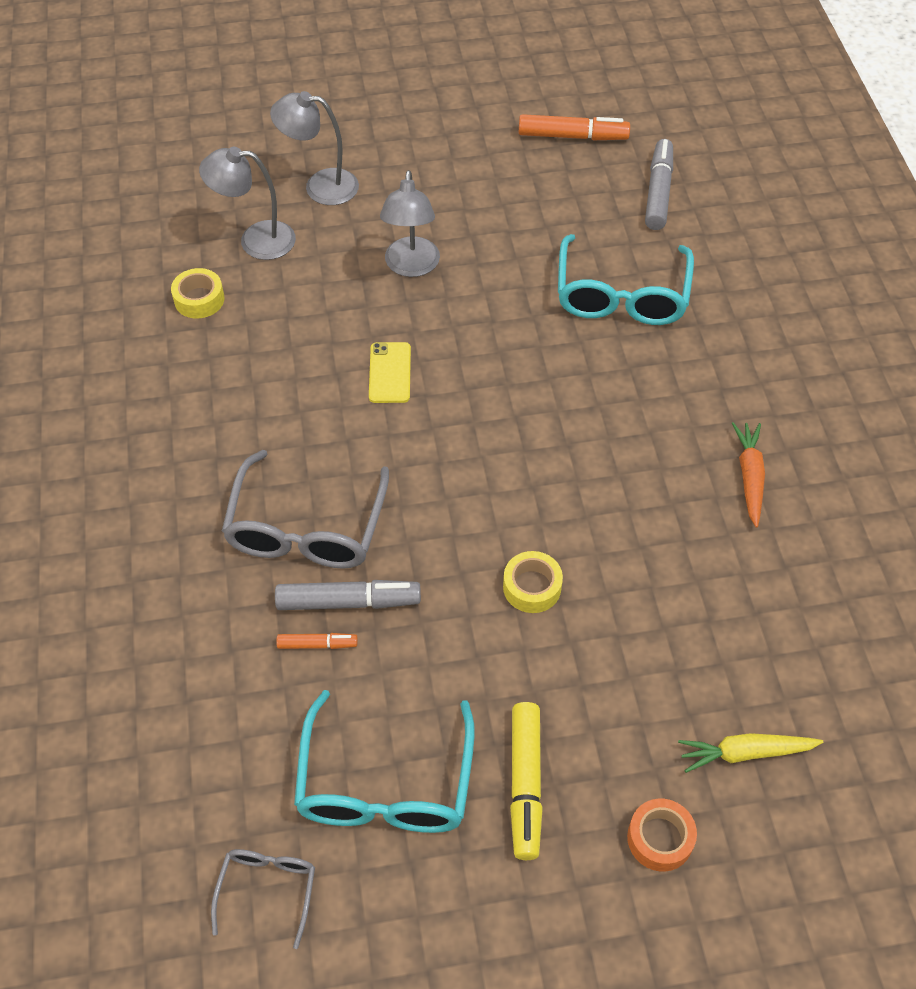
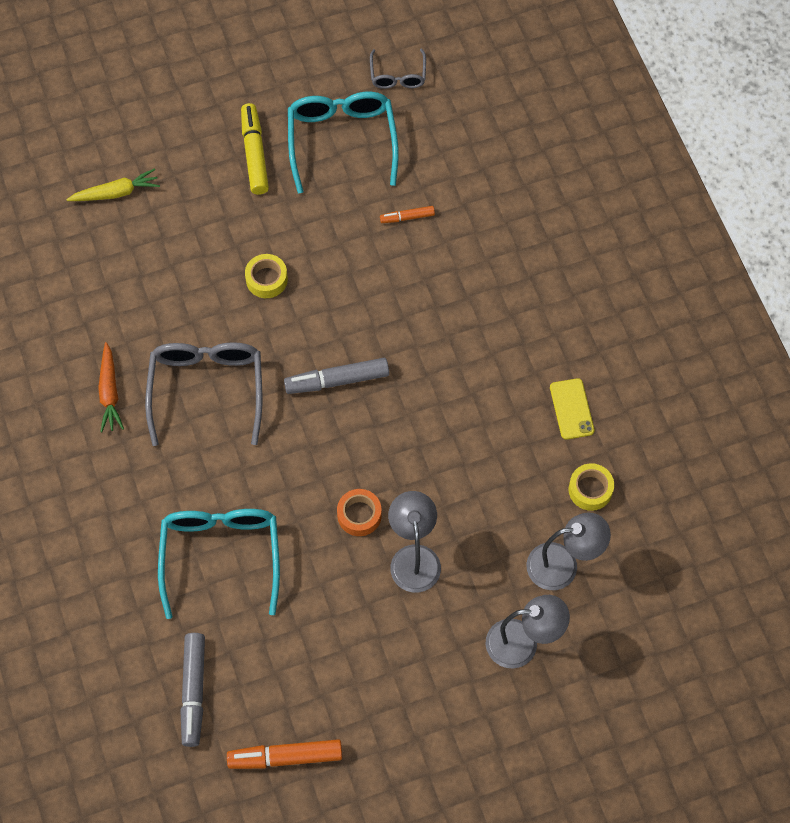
camera: 170 degrees right, 10 degrees up
(306, 528) = (438, 298): grey glasses -> grey glasses (207, 389)
(348, 602) = (393, 249): grey marker -> grey marker (337, 380)
(390, 373) = (407, 441): yellow phone -> yellow phone (571, 409)
(660, 838) = (169, 136): orange tape -> orange tape (359, 515)

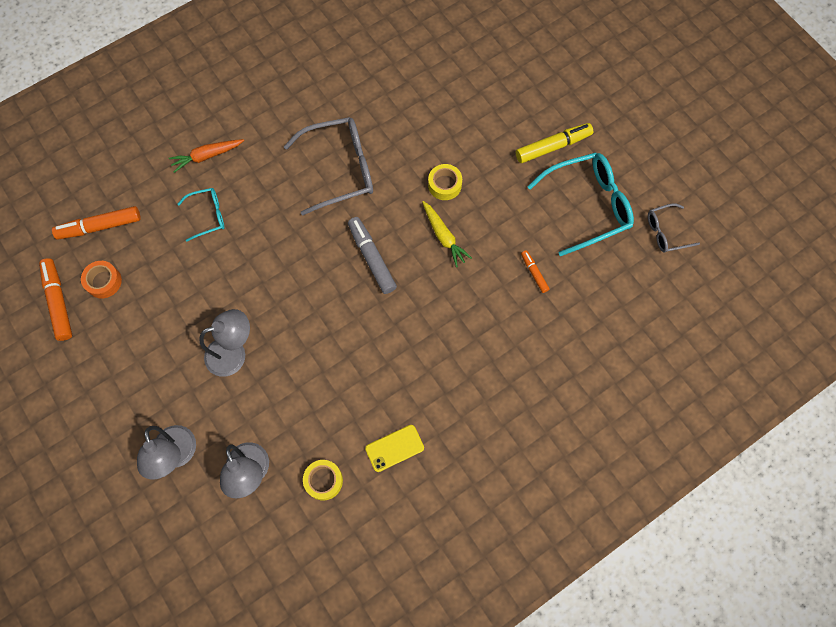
camera: 75 degrees right, 5 degrees up
(110, 392) = (321, 107): orange carrot -> orange carrot (207, 156)
(116, 192) = (486, 64): yellow carrot -> yellow carrot (444, 236)
(193, 692) = (100, 226): grey marker -> orange marker
(221, 556) = (208, 216): turquoise glasses -> turquoise glasses, size x0.53
(359, 515) = (261, 304): orange tape -> orange tape (103, 281)

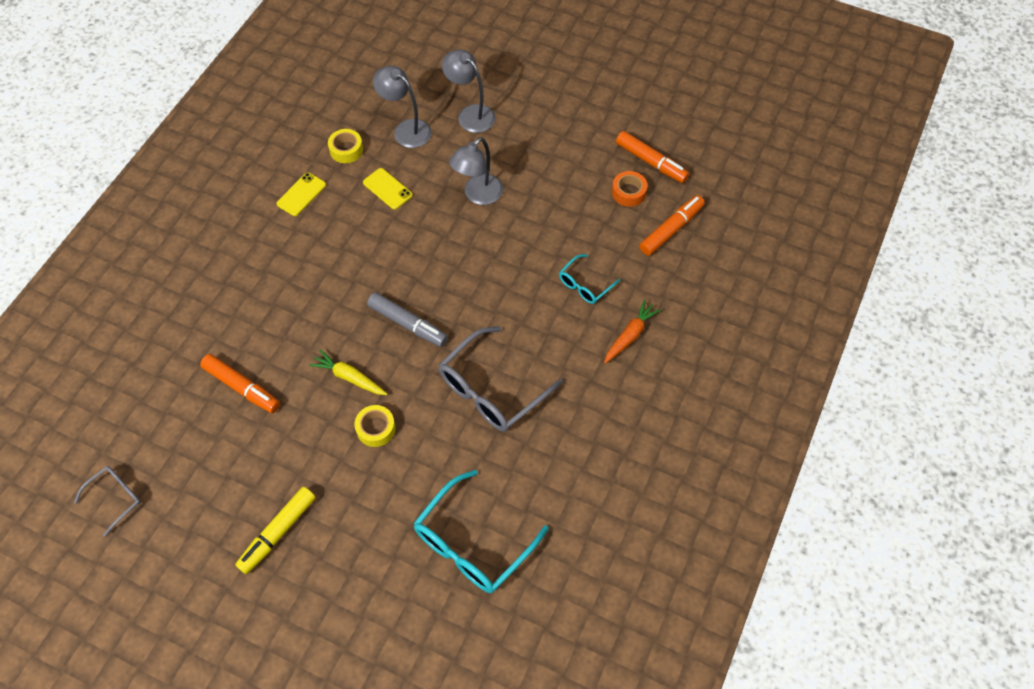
camera: 150 degrees right, 10 degrees down
(311, 408) = (387, 189): none -> yellow phone
(534, 273) = (242, 387): orange marker -> orange marker, size x1.83
(587, 206) = (212, 484): turquoise glasses -> turquoise glasses (473, 543)

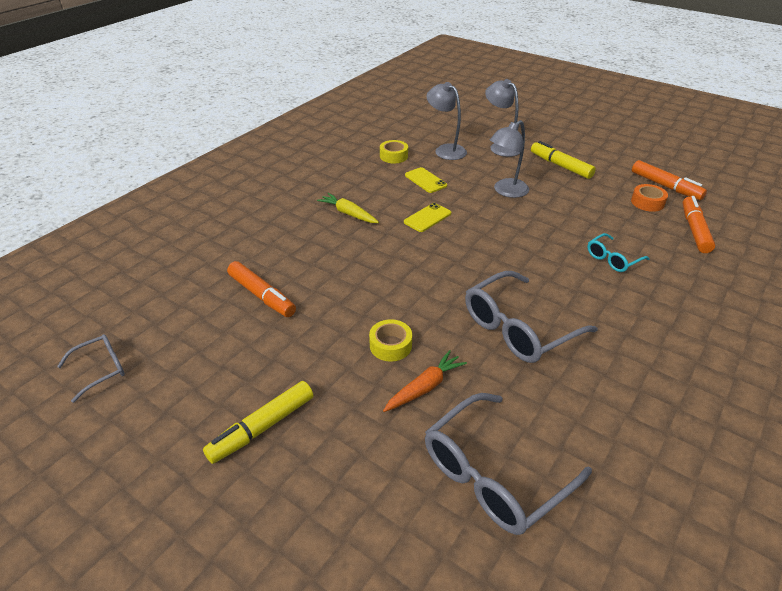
camera: 10 degrees right, 20 degrees down
(301, 194) = (351, 177): yellow phone -> yellow phone (427, 218)
(349, 377) = (370, 300): yellow carrot -> yellow carrot (348, 213)
(408, 324) = (434, 268): grey marker -> none
(473, 543) = (494, 474): turquoise glasses -> grey glasses
(539, 141) = (560, 166): none -> yellow marker
(630, 335) = (666, 302): orange carrot -> orange carrot (425, 387)
(671, 229) = (694, 230): orange marker -> orange marker turned 45 degrees counterclockwise

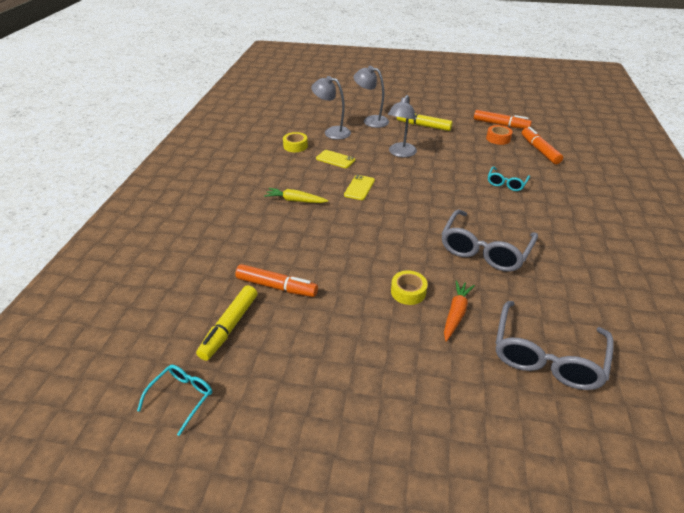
camera: 25 degrees left, 0 degrees up
(100, 369) = (181, 398): grey glasses -> turquoise glasses
(262, 427) = (362, 389): yellow marker -> yellow marker (229, 327)

